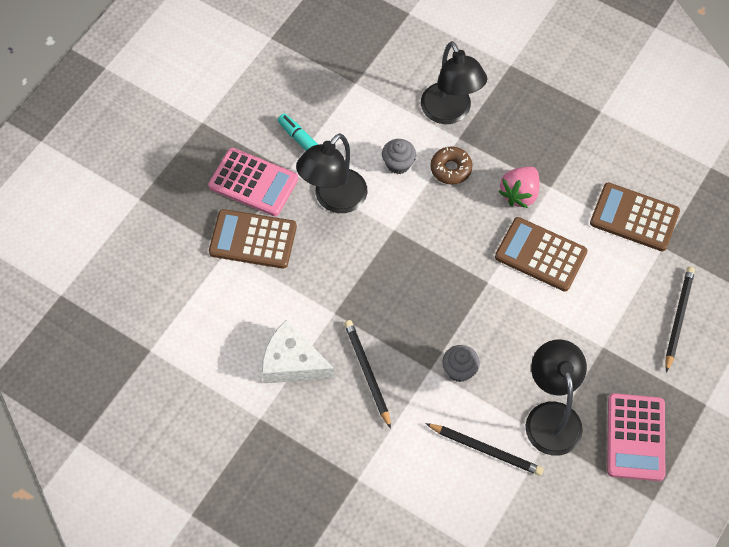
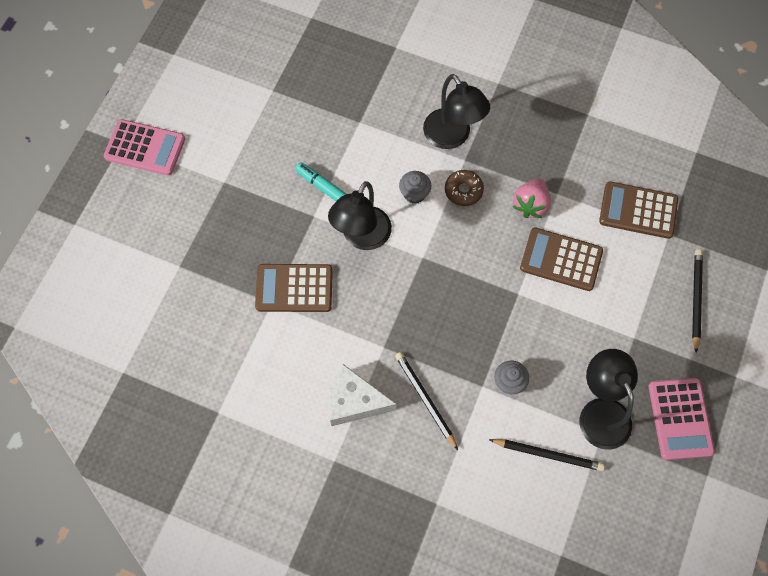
camera: 10 degrees left, 5 degrees up
(253, 182) = (284, 233): pink calculator -> pink calculator (145, 148)

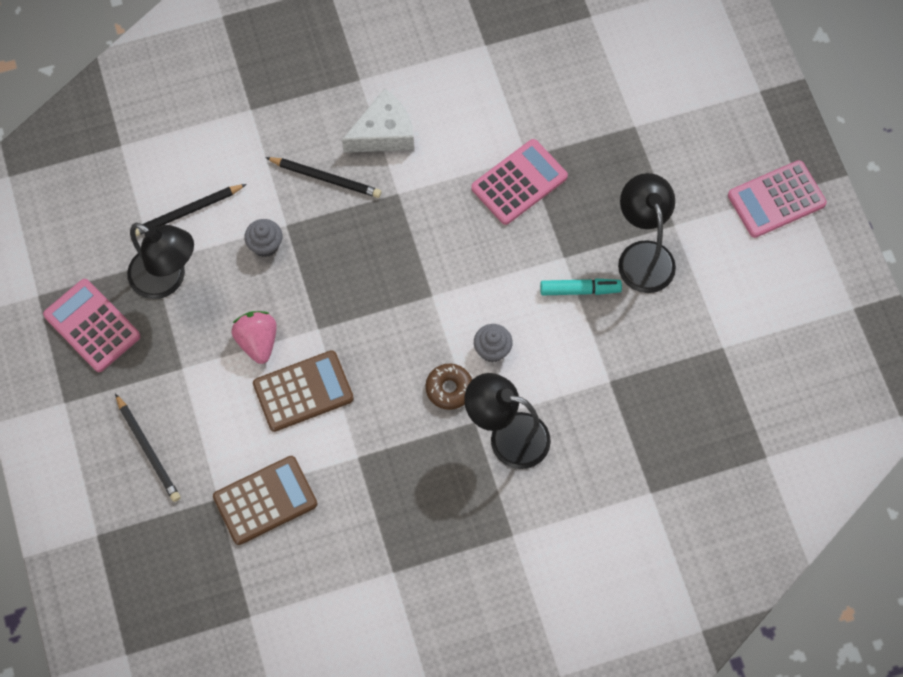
camera: 140 degrees right, 0 degrees up
(294, 288) = (519, 182): brown calculator -> pink calculator
(362, 237) = (502, 271): black lamp -> black lamp (643, 255)
(530, 205) = (374, 424): pink strawberry -> pink strawberry (257, 341)

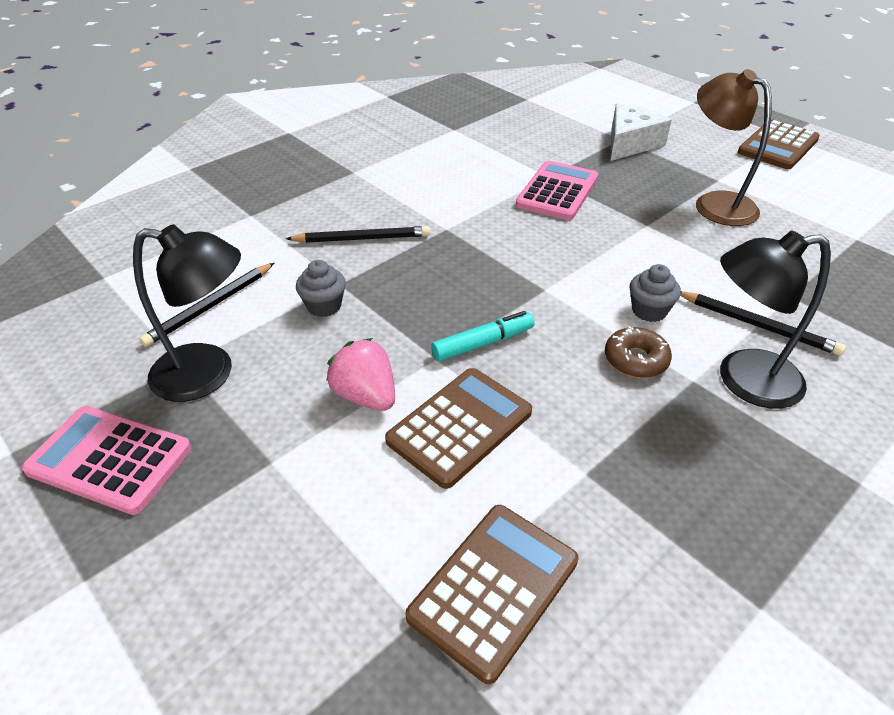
camera: 25 degrees left, 25 degrees down
(148, 449) = (259, 593): black pencil -> black pencil (757, 325)
(383, 133) = (401, 196): white cheese -> white cheese (630, 143)
(580, 290) = (686, 241): turquoise marker -> turquoise marker (483, 343)
(643, 255) = (715, 203): black lamp -> brown lamp
(776, 199) = (778, 146): pink calculator -> brown calculator

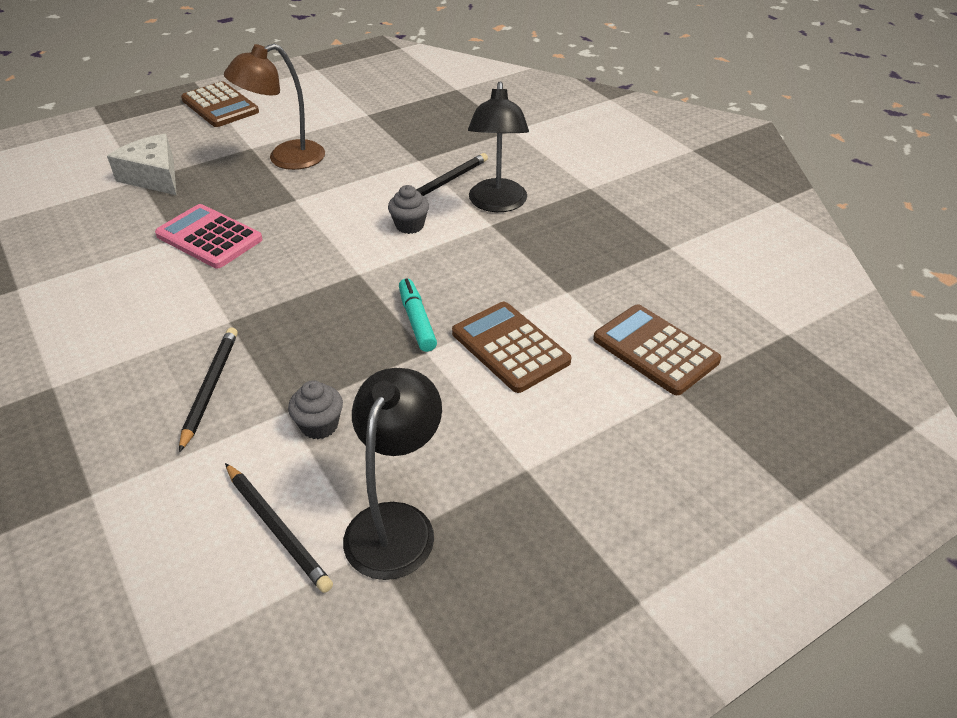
camera: 80 degrees left, 0 degrees up
(109, 459) = (501, 602): pink calculator -> none
(365, 396) = (461, 401): pink strawberry -> none
(635, 360) = (462, 245): brown donut -> none

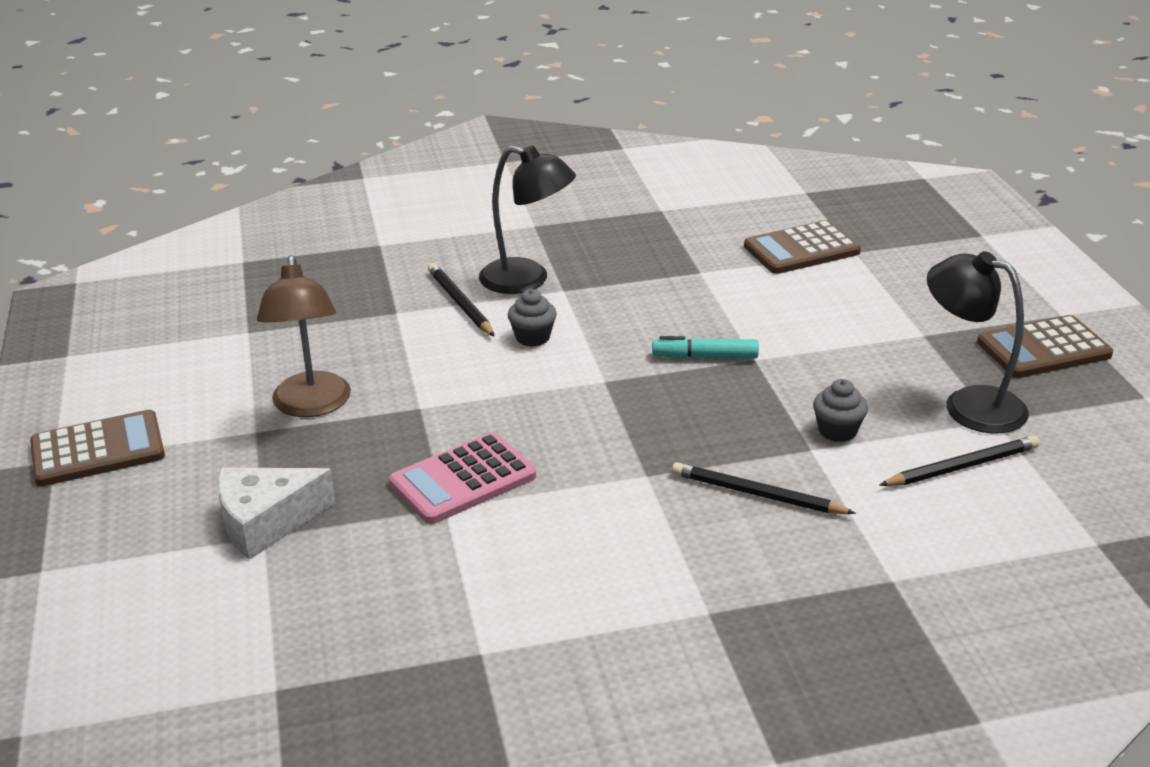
camera: 70 degrees left, 10 degrees down
(510, 347) = (768, 314): brown calculator -> brown calculator (1043, 349)

